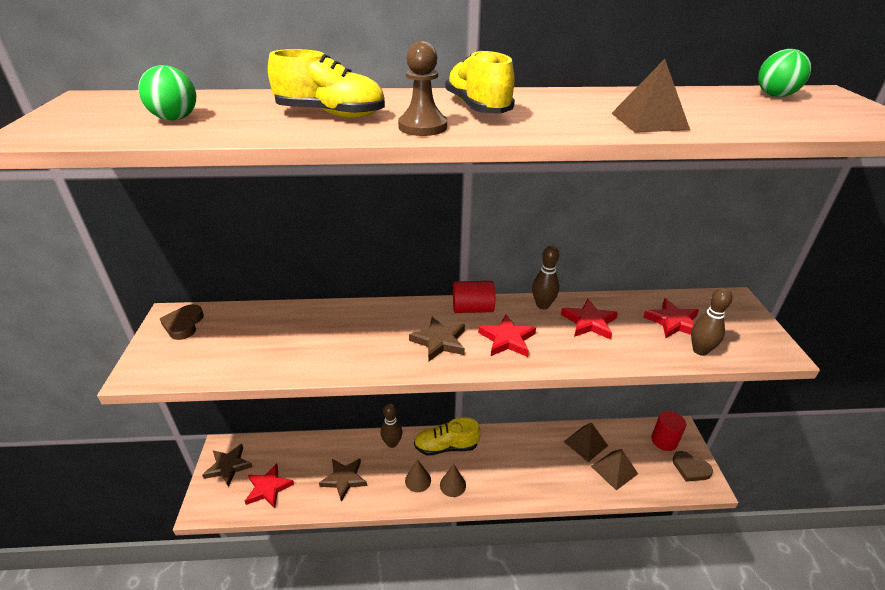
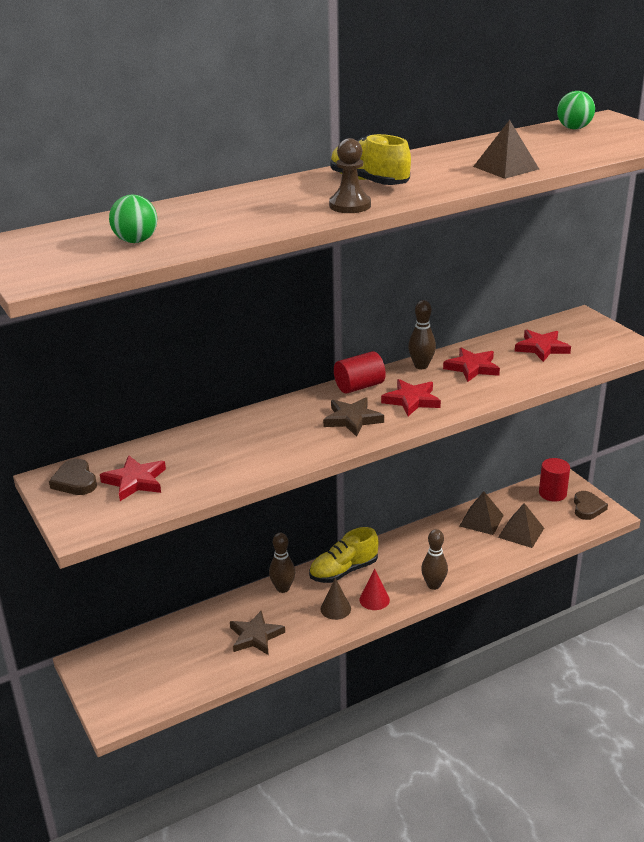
camera: 25 degrees left, 5 degrees down
(228, 466) = (109, 674): brown star -> none
(268, 488) = (176, 674): red star -> red star (135, 481)
(330, 114) = (260, 211): yellow shoe -> none
(452, 485) = (374, 599): brown cone -> red cone
(690, 469) = (587, 508): brown heart -> brown heart turned 90 degrees counterclockwise
(700, 350) = (575, 363): brown bowling pin -> brown bowling pin (433, 585)

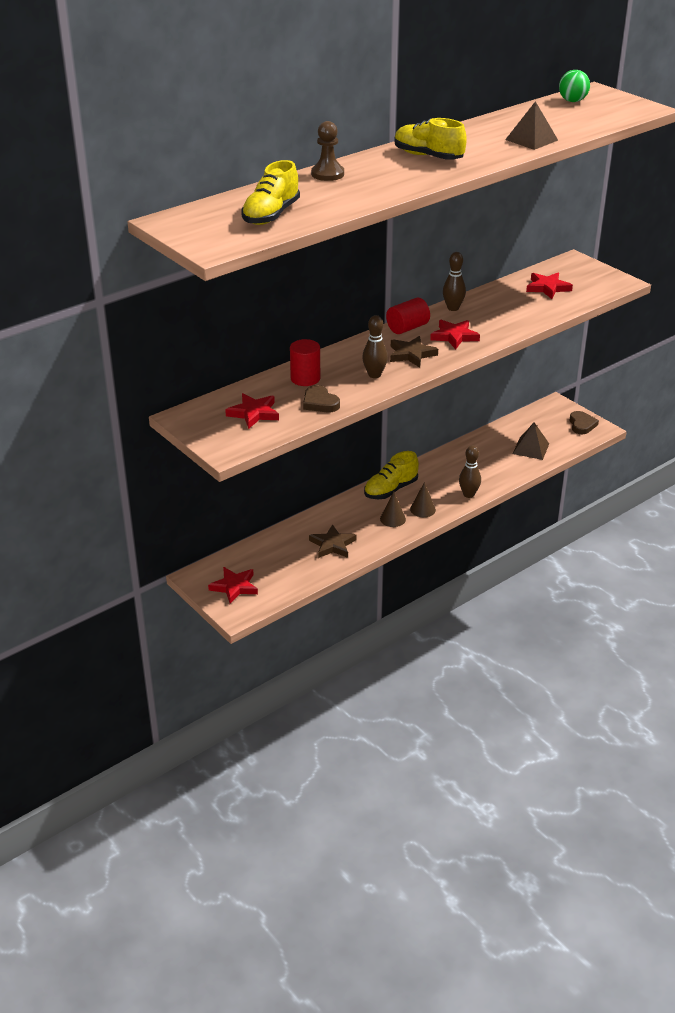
camera: 10 degrees left, 5 degrees up
(75, 481) = (204, 417): brown heart -> brown heart (320, 403)
(136, 241) = (271, 215): green ball -> yellow shoe
(283, 588) = (343, 507): brown bowling pin -> brown bowling pin (374, 375)
(350, 205) = (423, 178): brown pawn -> brown pawn (327, 174)
(374, 599) = (422, 509): red cone -> brown cone
(472, 368) = (495, 307): red star -> red star (234, 587)
(481, 520) = (495, 441): brown pyramid -> none
(552, 493) = (550, 415): red cylinder -> red cylinder (305, 378)

